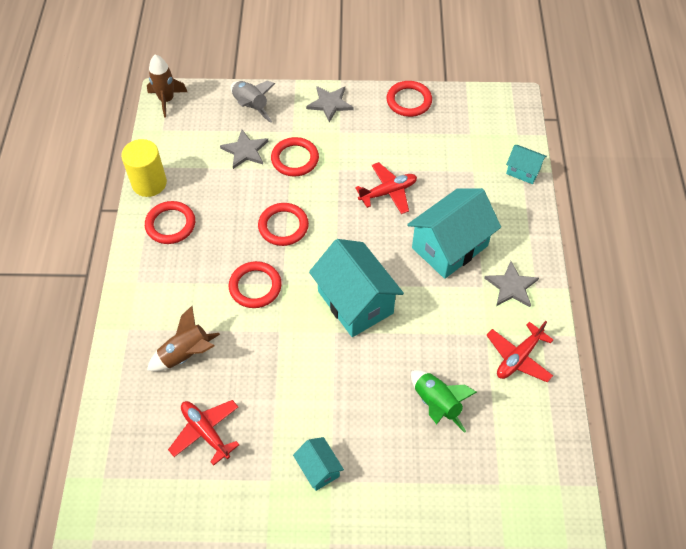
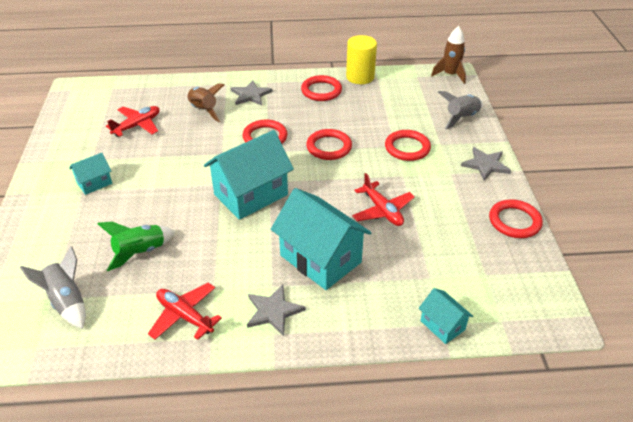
camera: 85 degrees right, 15 degrees down
(245, 150) = (408, 119): grey star -> grey star (250, 95)
(503, 466) = (67, 301): none -> grey rocket
(523, 171) = (442, 325): turquoise house -> turquoise house turned 60 degrees counterclockwise

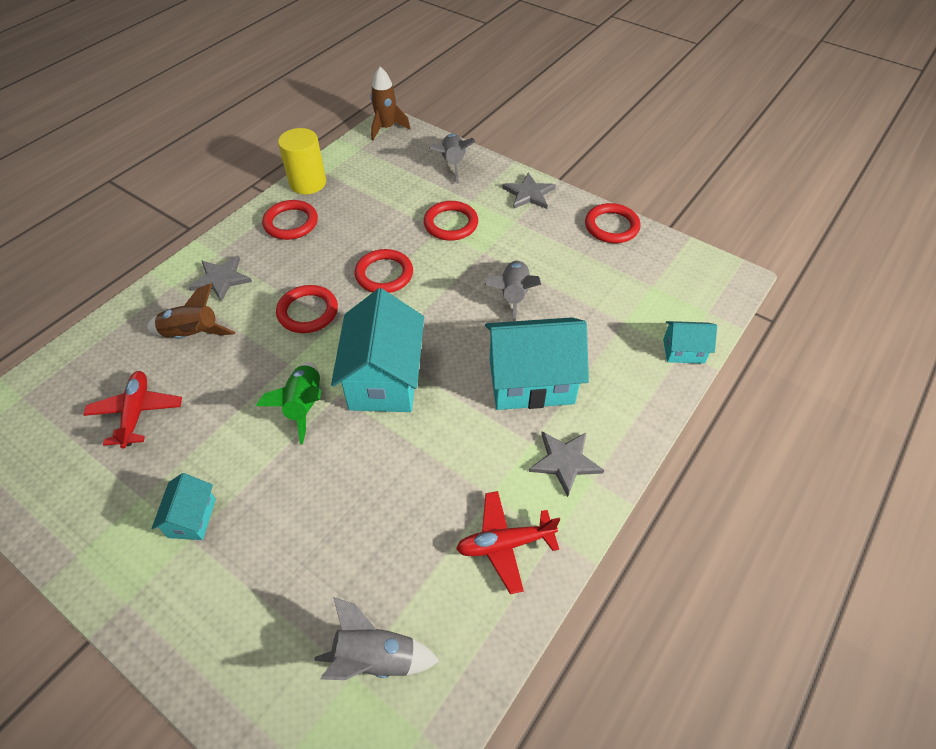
camera: 50 degrees left, 10 degrees up
(140, 252) = (368, 534): green rocket -> green rocket (304, 405)
(382, 210) = (513, 296): red plane -> grey rocket

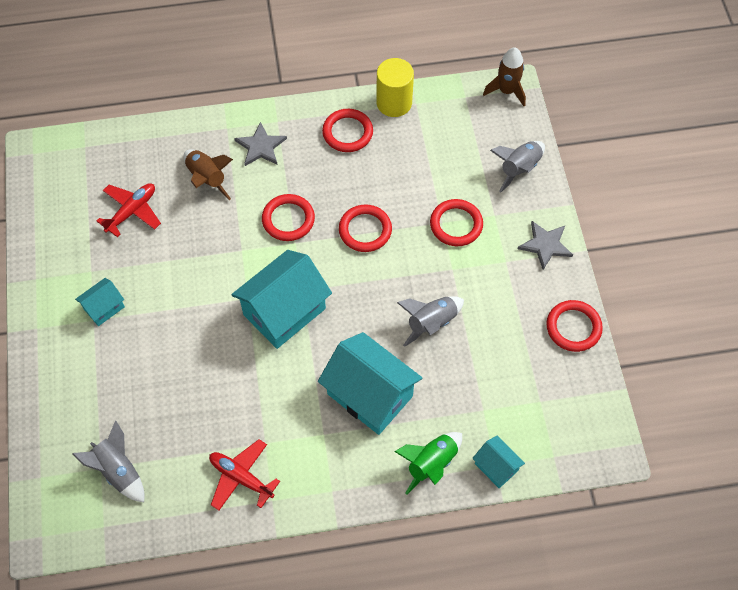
camera: 45 degrees right, 10 degrees up
(304, 405) = (222, 288): green rocket -> green rocket (431, 463)
(565, 462) = (329, 464): grey star -> none

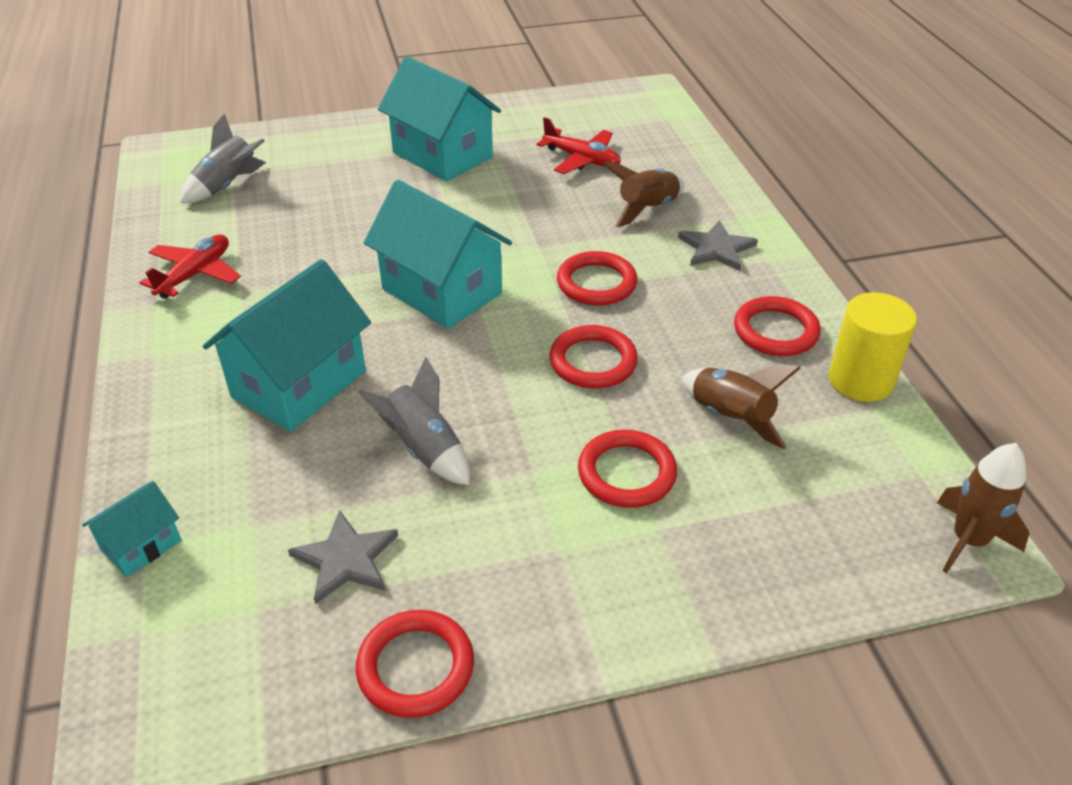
camera: 85 degrees right, 20 degrees down
(104, 308) = (442, 155): turquoise house -> turquoise house, size x2.01
(418, 169) = (730, 418): none -> brown rocket
(431, 463) = (168, 460): green rocket -> none
(519, 169) = (780, 566): grey rocket -> none
(545, 245) = (606, 615): grey star -> grey star (346, 559)

